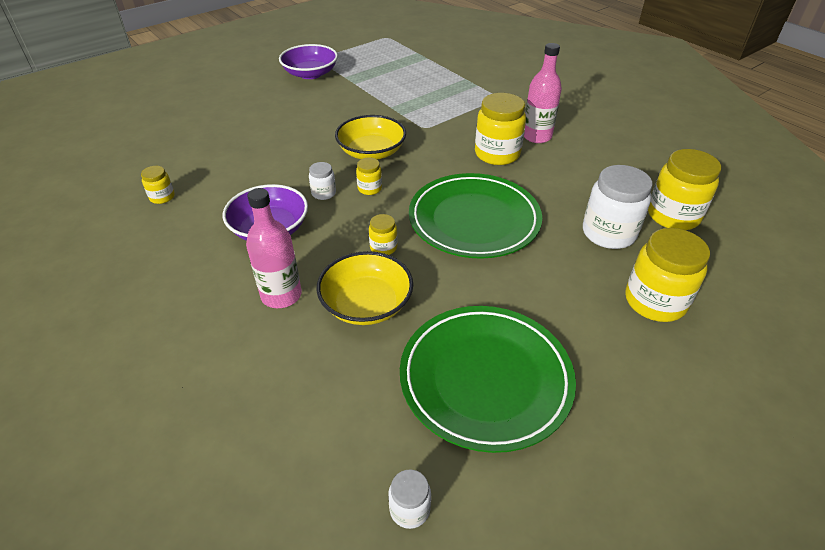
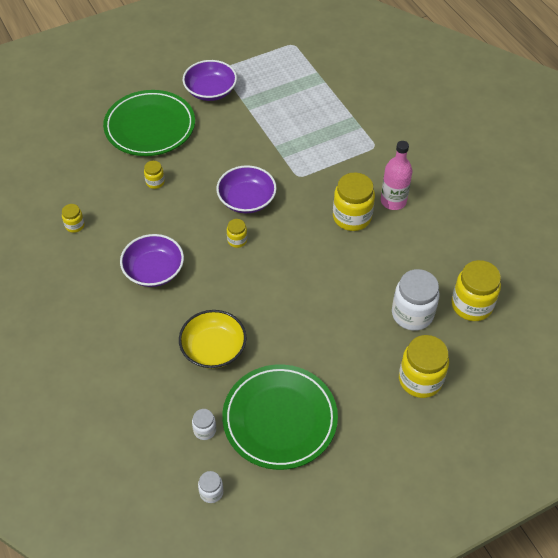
camera: 10 degrees right, 10 degrees up
(281, 295) = (155, 332): pink bottle -> none
(323, 193) = (200, 240): white jar -> white jar (204, 430)
(371, 152) = (246, 199): yellow bowl -> purple bowl
(383, 247) = (236, 301): yellow jar -> yellow jar (155, 182)
(474, 220) = (311, 285): green plate -> green plate (150, 127)

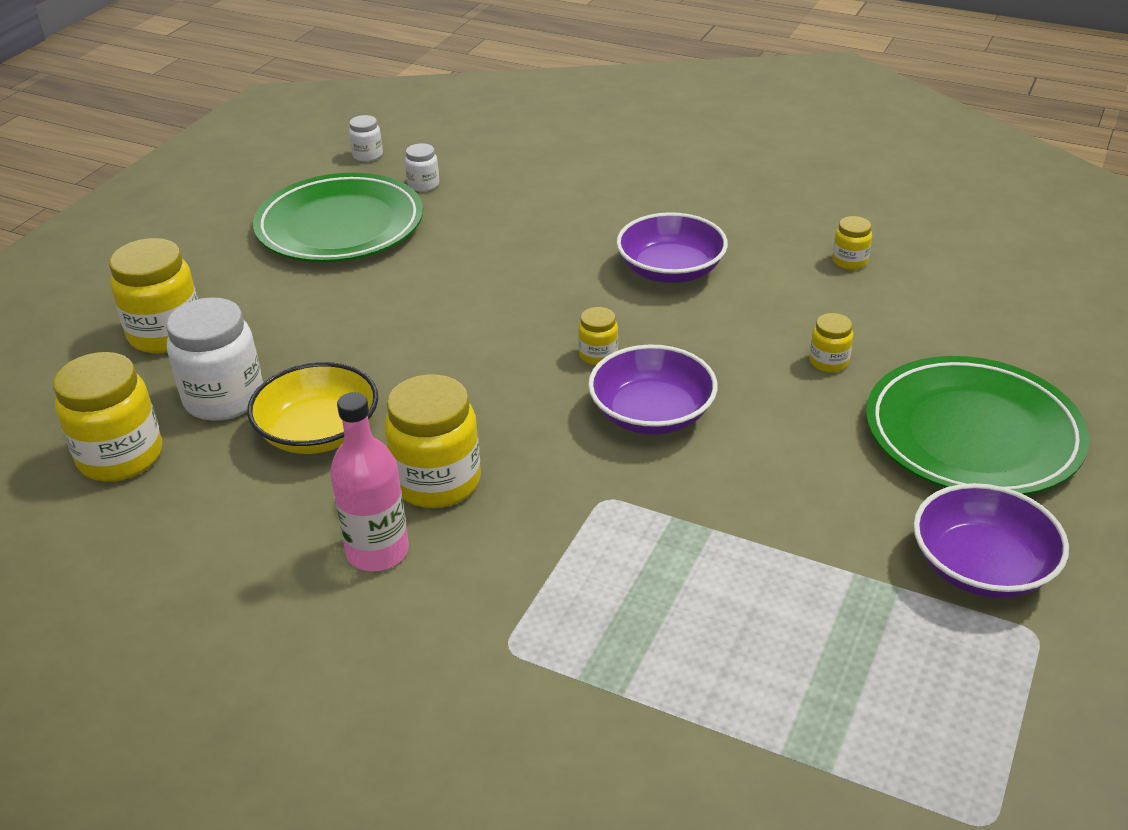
camera: 145 degrees right, 15 degrees down
(213, 348) = (491, 241): yellow bowl -> yellow bowl (319, 432)

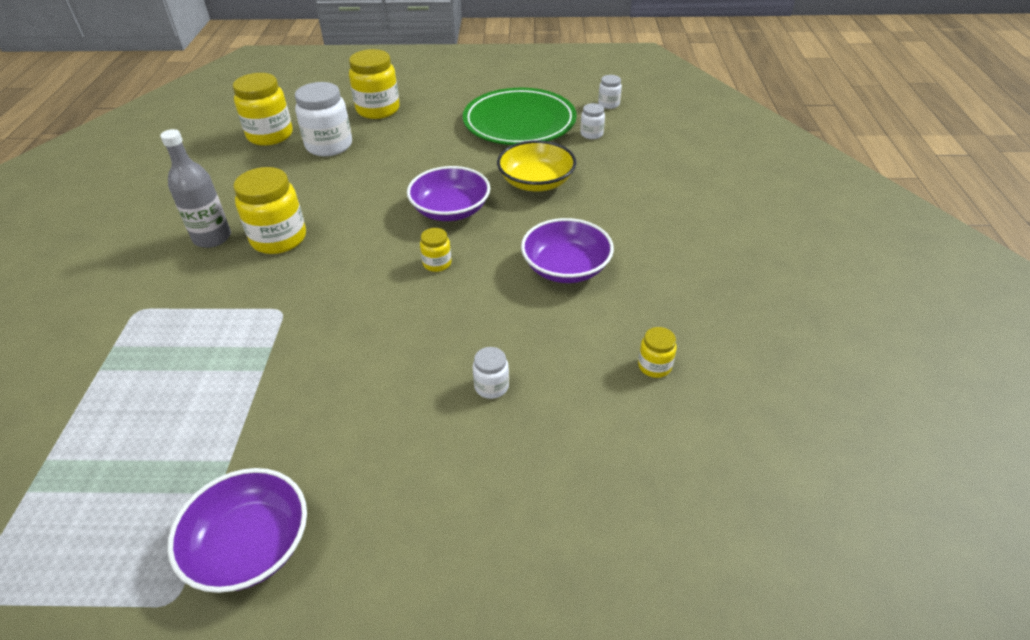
camera: 65 degrees right, 5 degrees up
(319, 432) = (310, 184): yellow bowl -> yellow bowl (536, 182)
(377, 551) = (212, 238): pink bottle -> grey bottle
(651, 414) = (380, 307): purple bowl -> purple bowl (450, 210)
(828, 362) = (491, 386): yellow jar -> white jar
(972, 434) = (430, 507): green plate -> none

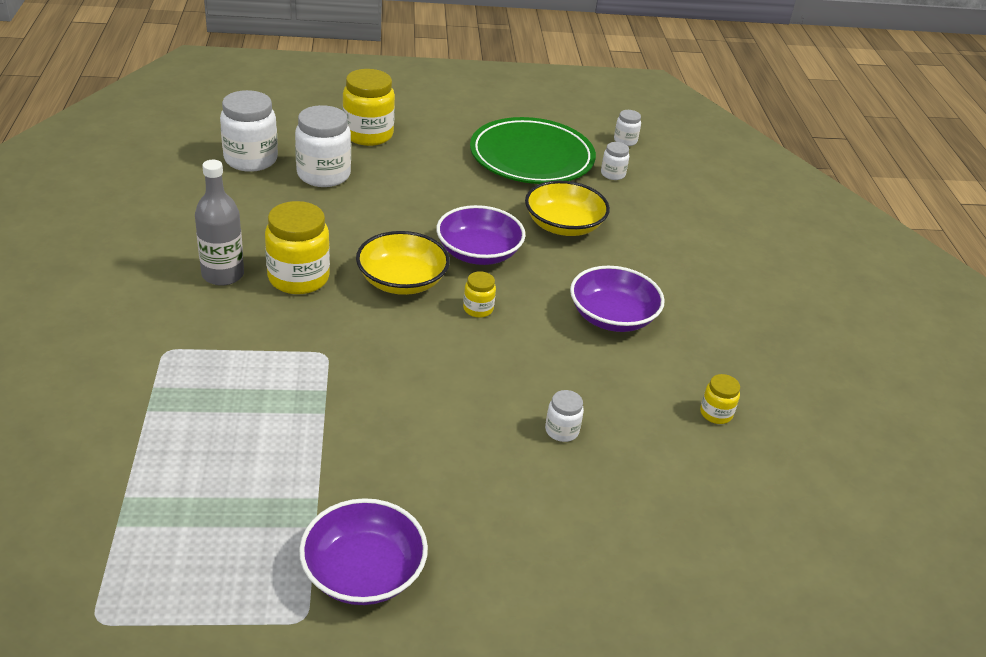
camera: 10 degrees left, 5 degrees down
(270, 135) = (251, 159): yellow jar -> white jar
(372, 238) = (402, 281): none -> yellow bowl

